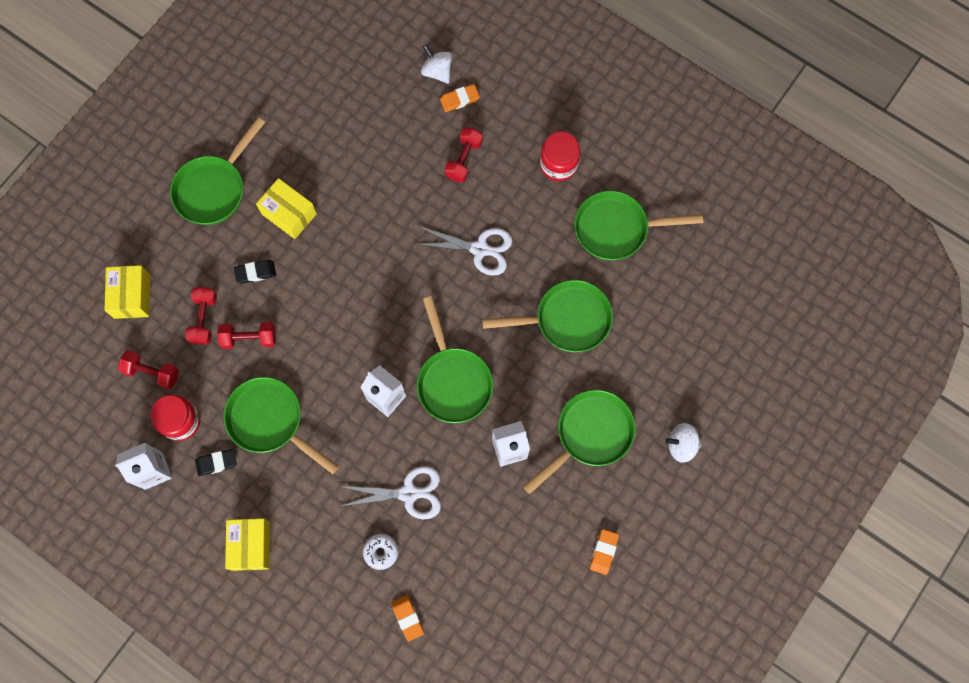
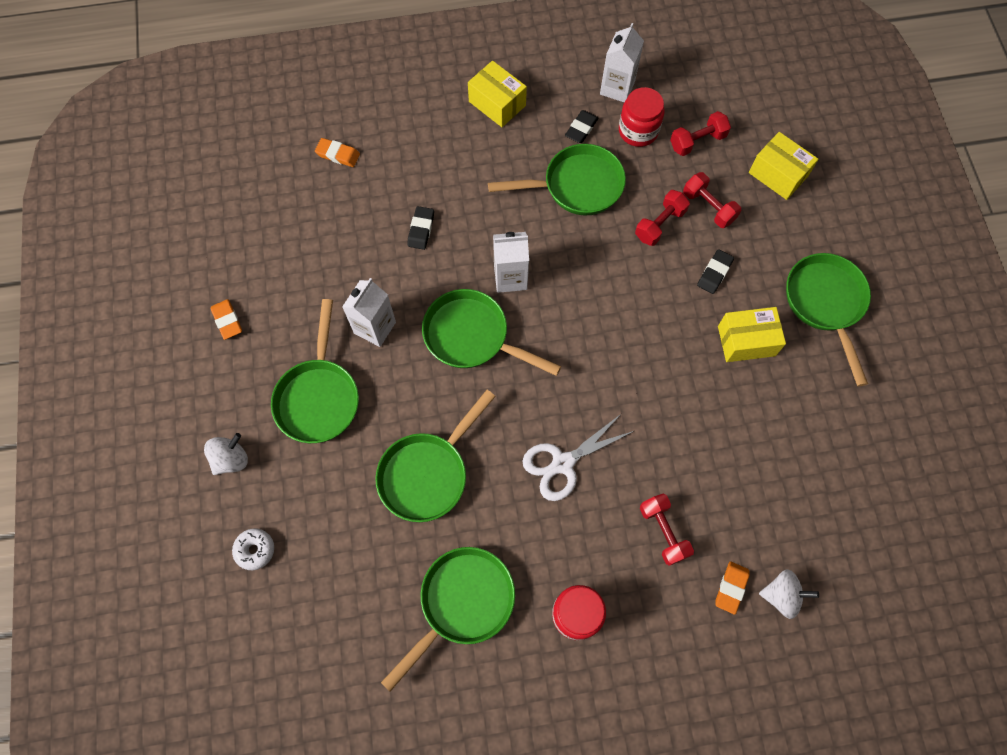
camera: 135 degrees right, 5 degrees down
(381, 552) = (401, 176): white donut -> white donut (255, 550)
(409, 493) = (421, 230): white scissors -> black eraser

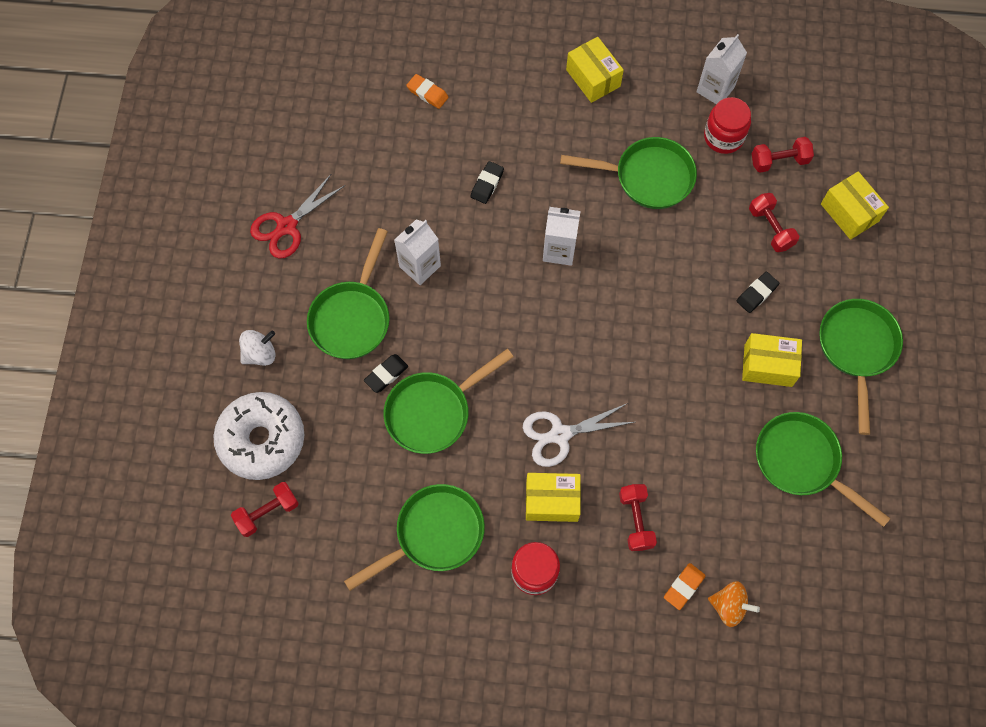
camera: 15 degrees right, 0 degrees up
(227, 321) = (287, 226): orange eraser -> red scissors
(255, 550) = (262, 439): white donut -> white donut, size x2.33
(472, 337) = (508, 297): green pan -> green pan (802, 462)
(573, 534) = (552, 501): none -> yellow box
(581, 129) = (668, 122): black eraser -> black eraser (386, 374)
(660, 224) = (717, 234): red dumbbell -> red dumbbell (267, 512)
(782, 595) = (729, 606): white spinning top -> orange spinning top

